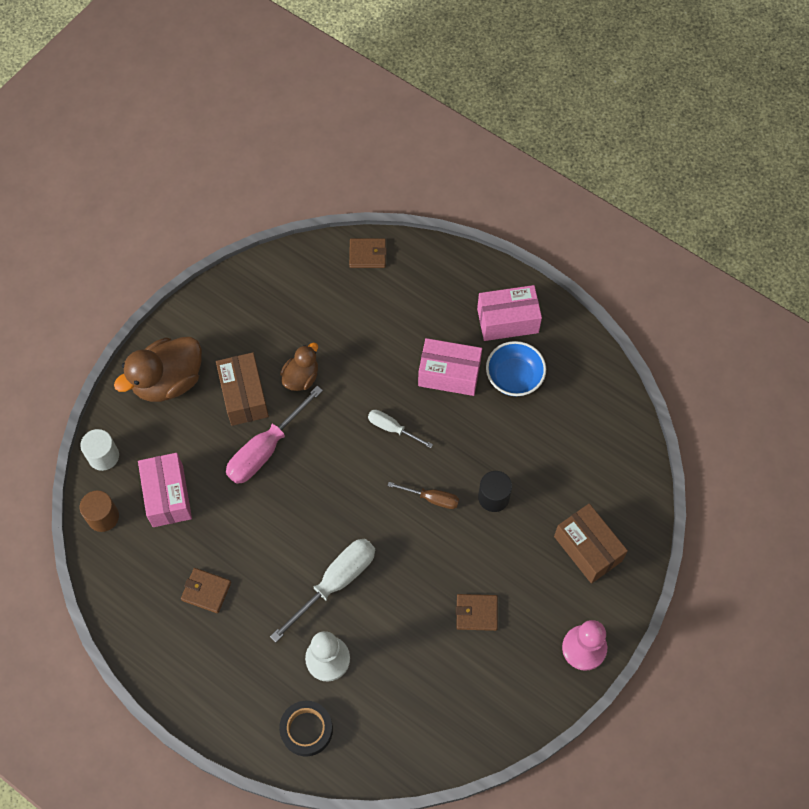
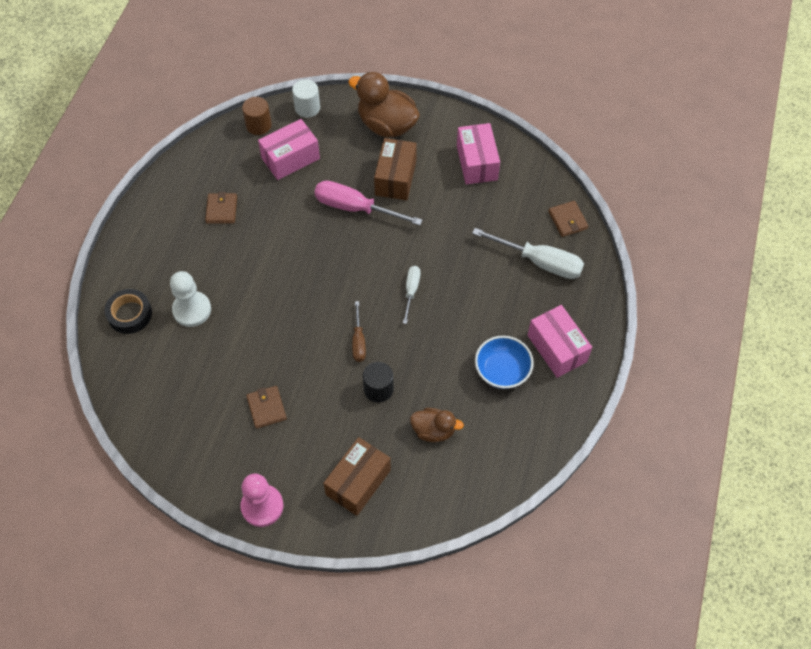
camera: 70 degrees right, 5 degrees down
(244, 396) = (395, 178): brown box -> brown box turned 45 degrees counterclockwise
(301, 377) = (429, 211): brown duck -> brown duck (433, 430)
(335, 582) = (258, 294): white screwdriver -> white screwdriver (539, 262)
(449, 374) = (481, 318): pink box -> pink box (477, 163)

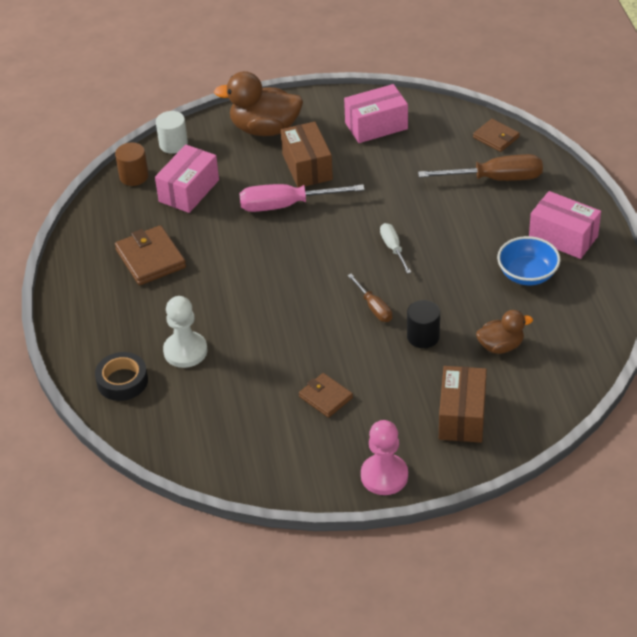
camera: 25 degrees left, 15 degrees down
(221, 210) = (150, 258): brown wallet -> brown wallet, size x1.58
(477, 163) = (376, 126): pink box -> pink box turned 75 degrees counterclockwise
(539, 262) = (495, 179): white screwdriver -> brown screwdriver

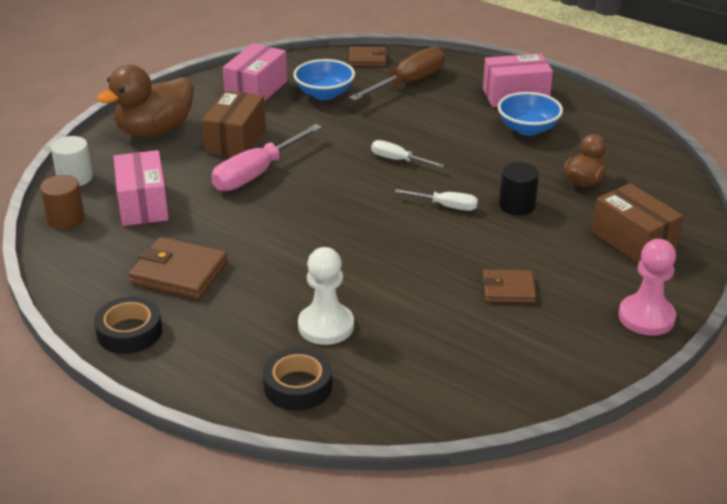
camera: 45 degrees left, 10 degrees down
(79, 285) = (129, 332): none -> black tape
(307, 167) = (235, 140): brown box -> brown box turned 75 degrees clockwise
(374, 307) = (446, 206): brown screwdriver -> white screwdriver
(419, 156) = (324, 94): none -> blue bowl

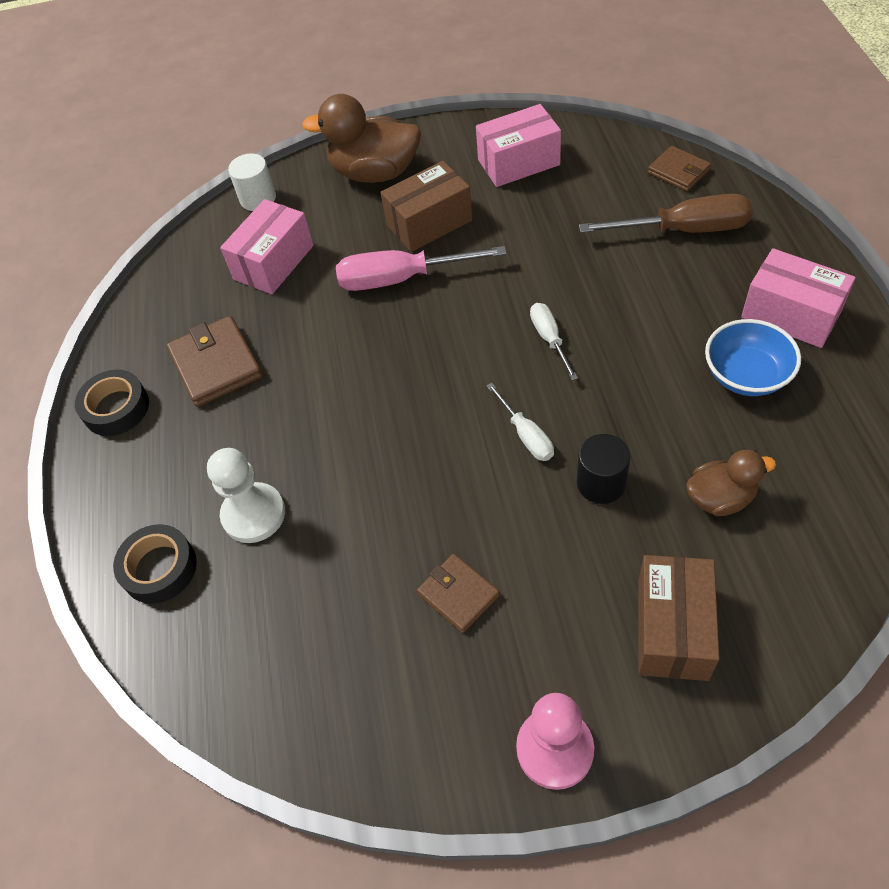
camera: 50 degrees right, 20 degrees up
(66, 219) = (204, 244): brown cylinder -> none
(324, 94) = (578, 202): blue bowl -> none

